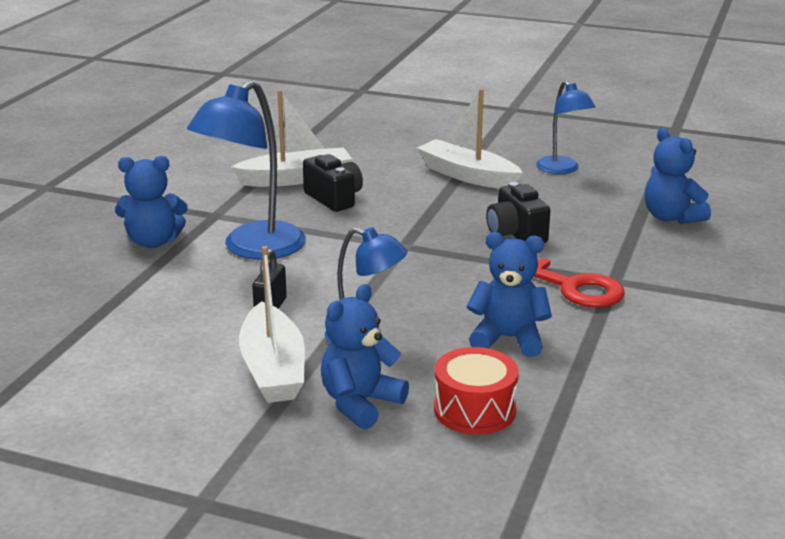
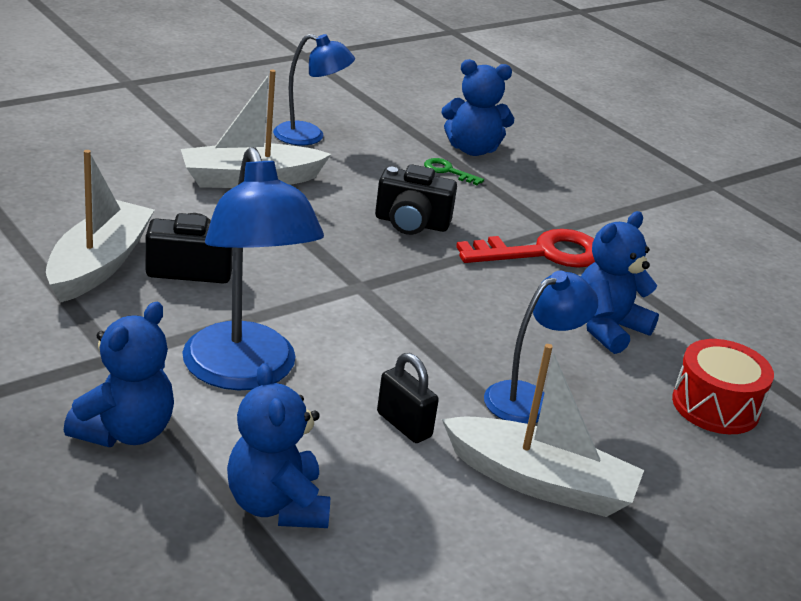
camera: 60 degrees left, 5 degrees up
(360, 403) = (655, 461): blue teddy bear -> blue teddy bear (277, 505)
(617, 221) = (448, 171): none -> green key

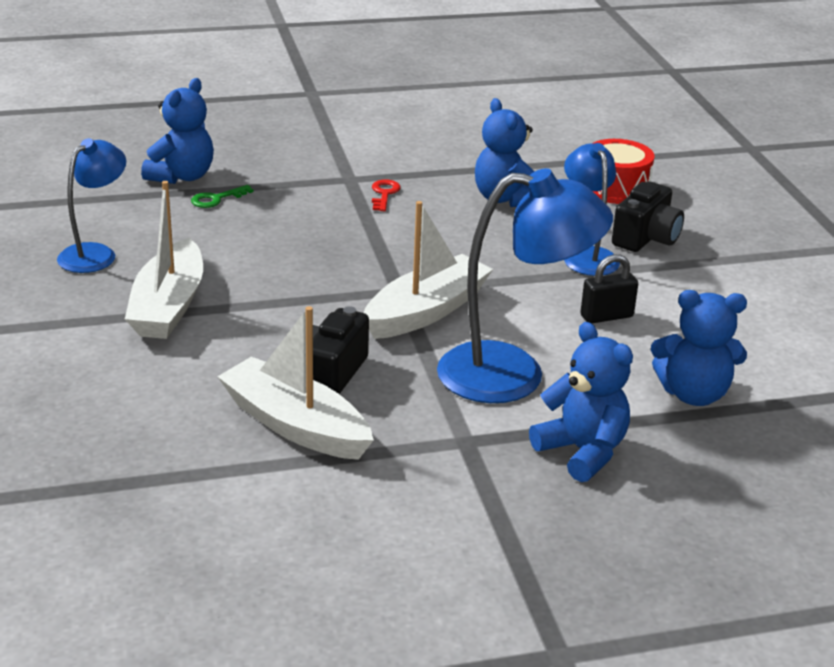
camera: 65 degrees left, 0 degrees up
(411, 223) = (303, 240): black camera -> black camera (646, 238)
(540, 482) = (687, 278): white boat -> white boat (426, 311)
(542, 253) = (384, 194): red key -> red key, size x0.47

